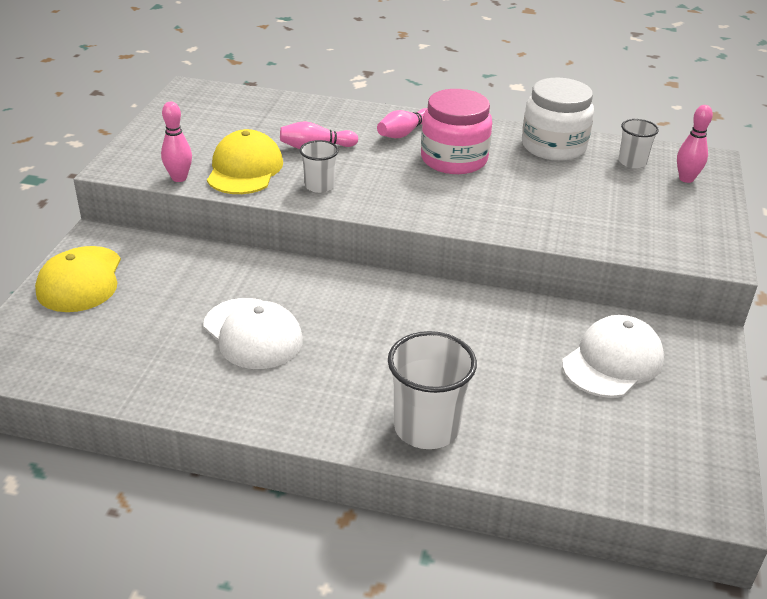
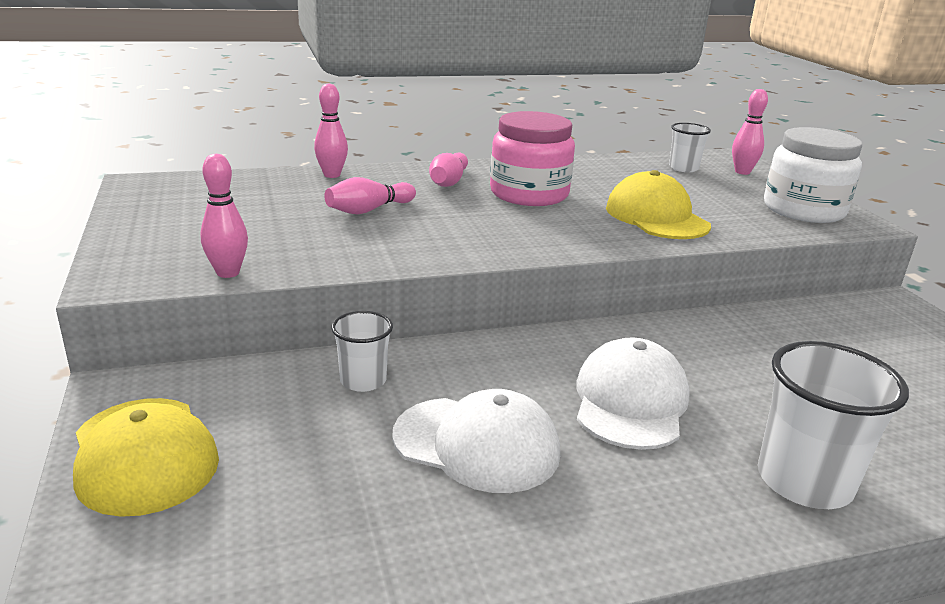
camera: 30 degrees left, 10 degrees down
(245, 169) = (308, 246): yellow cap -> yellow cap (656, 217)
(319, 186) = (420, 244): white cup -> white cup (363, 380)
(323, 108) = (332, 175): none -> pink bowling pin
(553, 146) = (603, 168): white jar -> white jar (803, 210)
(612, 361) = (860, 346): white cap -> white cap (630, 401)

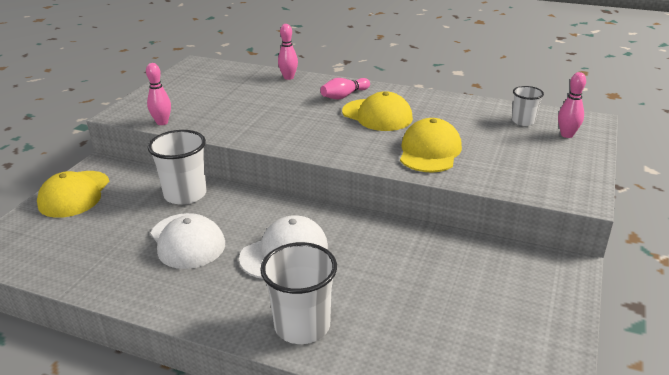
camera: 40 degrees right, 5 degrees up
(363, 380) = (185, 194): white cup -> white cup, size x1.74
(369, 210) = (272, 104): pink bowling pin -> none
(529, 194) = (377, 115): pink jar -> yellow cap
(803, 210) = (553, 175): white jar -> none

